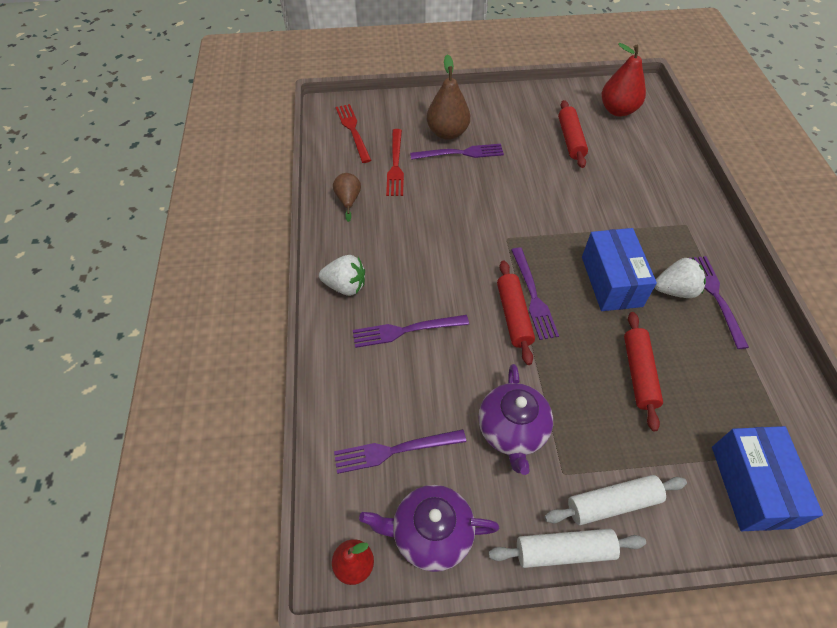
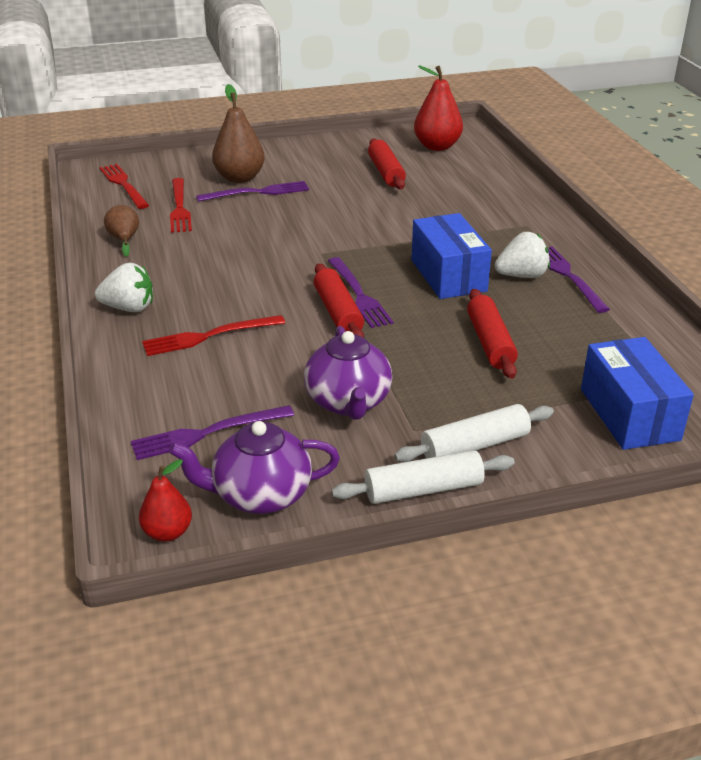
camera: 10 degrees left, 20 degrees down
(405, 330) = (208, 336): purple fork -> red fork

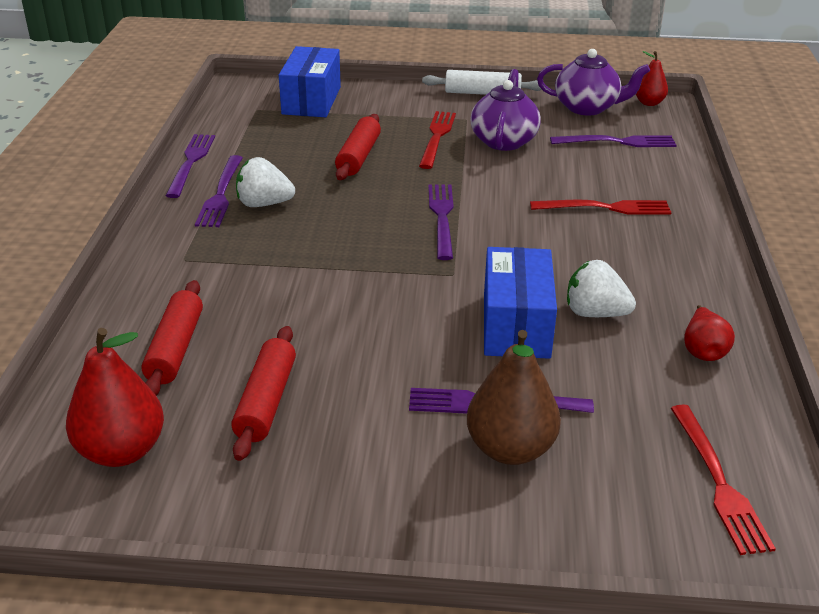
camera: 160 degrees left, 0 degrees up
(124, 240) = (703, 350): brown pear -> red pear
(129, 308) = (687, 251): white strawberry -> white strawberry (595, 313)
(179, 208) = (621, 397): red fork -> red fork (437, 137)
(338, 312) = (473, 205): red rolling pin -> red rolling pin (175, 348)
(448, 275) = (336, 219): blue box -> blue box (516, 325)
(474, 445) = (432, 105): white rolling pin -> none
(638, 300) = (191, 162): none -> purple fork

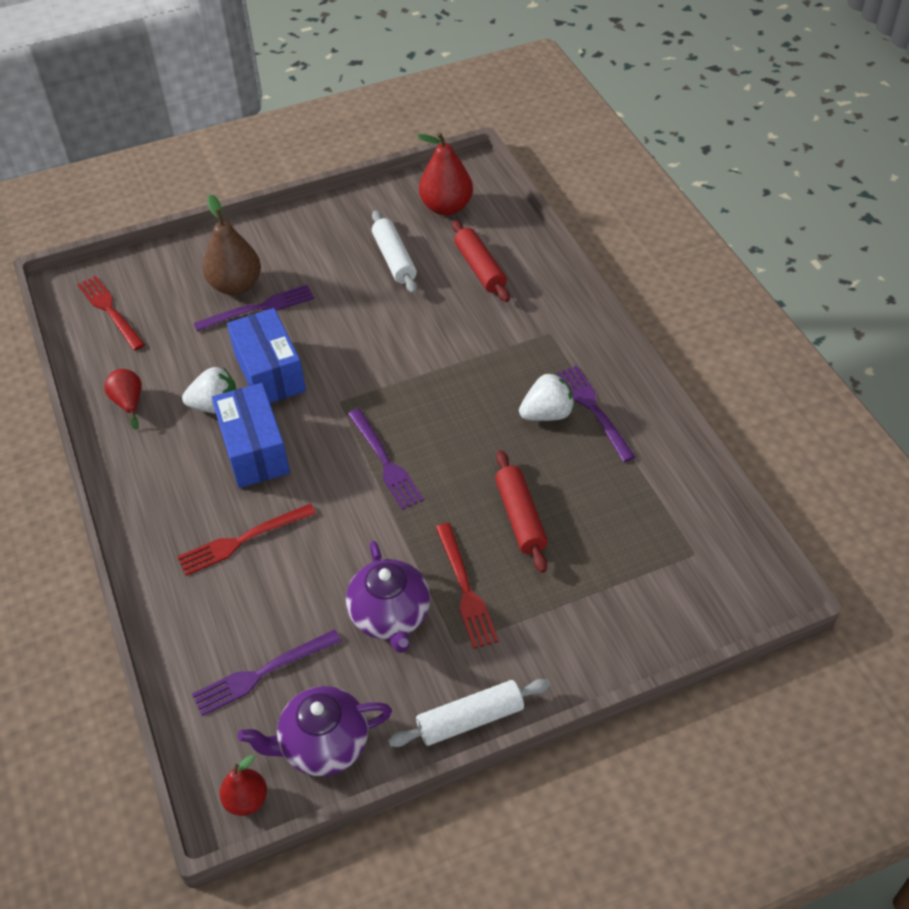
camera: 155 degrees right, 15 degrees up
(191, 162) = (663, 438): purple fork -> none
(266, 401) = (394, 259): red rolling pin -> white rolling pin
(311, 100) = (654, 600): blue box -> blue box (254, 450)

